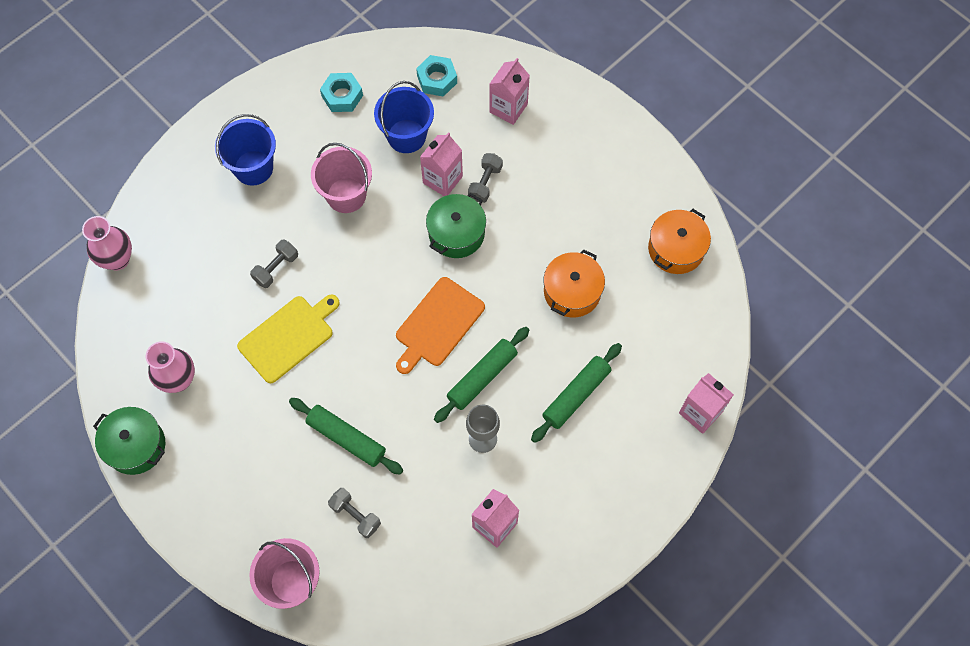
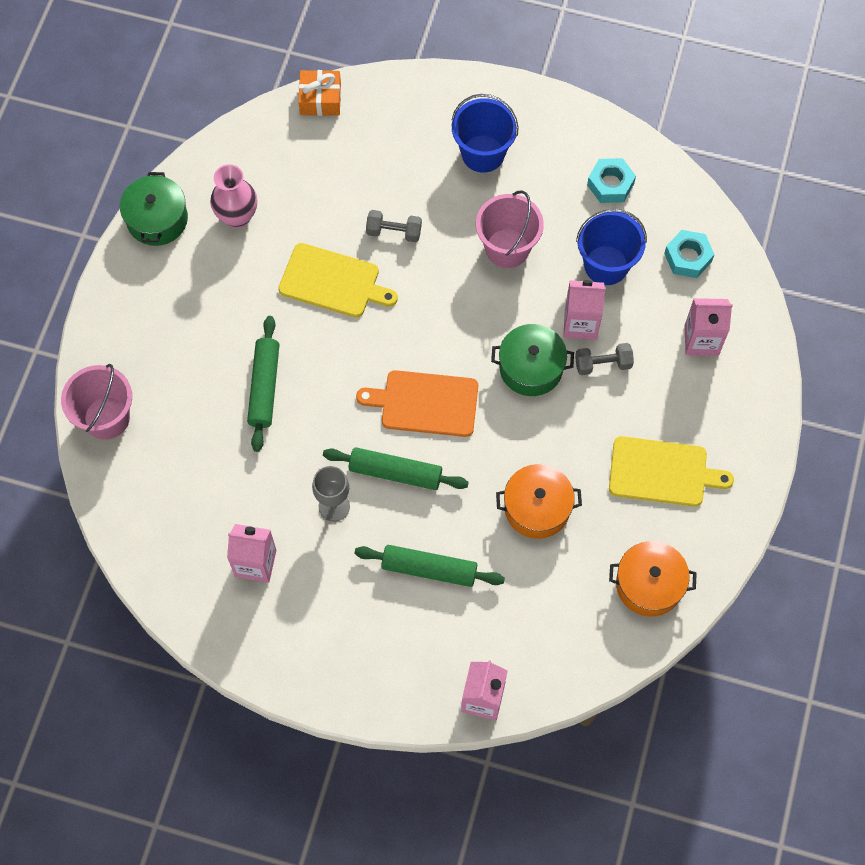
camera: 60 degrees right, 0 degrees up
(117, 259) = (320, 99): pink vase -> orange gift
(355, 515) = (196, 436): grey dumbbell -> none
(595, 191) = (662, 472): none -> yellow cutting board

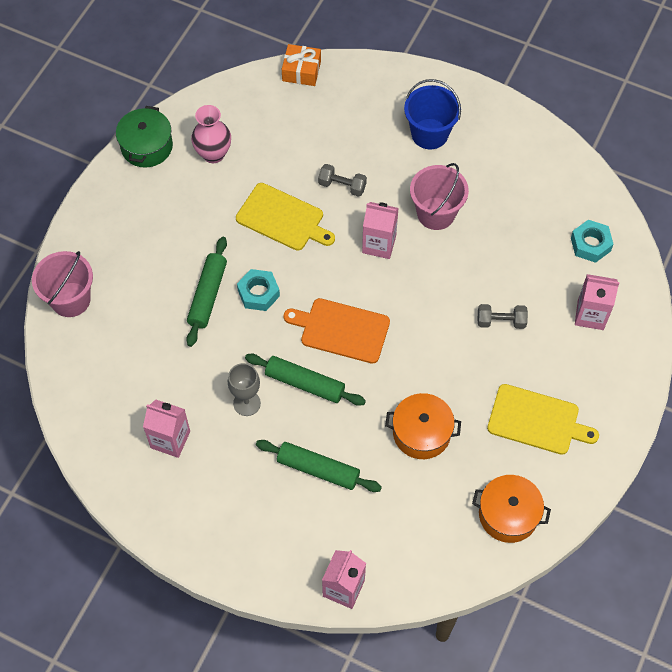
camera: 10 degrees right, 5 degrees down
(531, 368) = (438, 315): green pot -> none
(580, 323) = (487, 285): pink carton -> pink carton (379, 244)
(606, 265) = (518, 240): blue bucket -> none
(610, 184) = (534, 174): turquoise nut -> turquoise nut (258, 293)

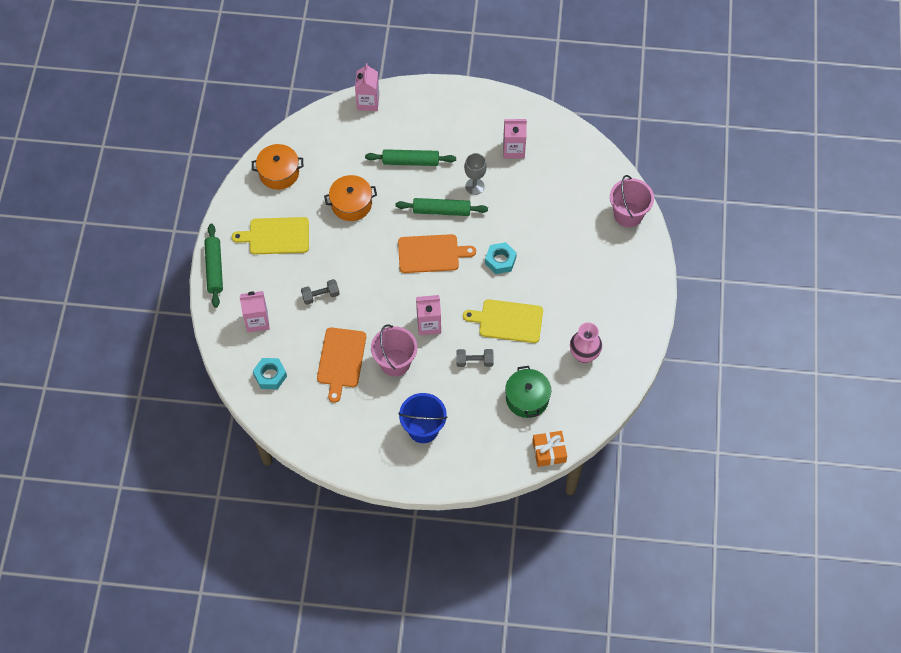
camera: 160 degrees right, 0 degrees up
(147, 146) = (637, 344): green pot -> green pot (527, 398)
(208, 295) = (535, 248): green rolling pin -> green rolling pin (214, 268)
(499, 236) = (341, 360): none -> orange cutting board

